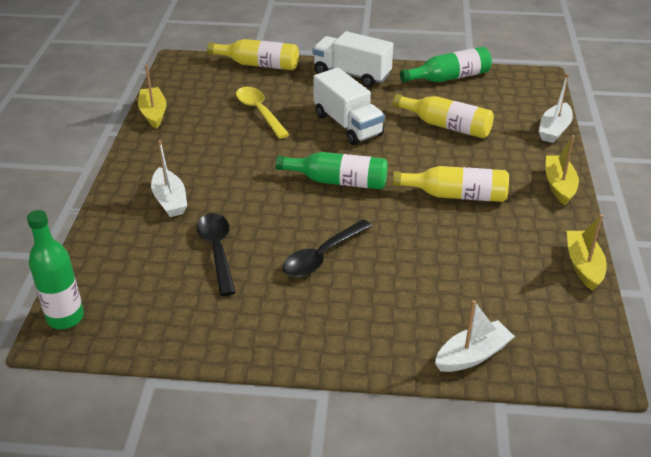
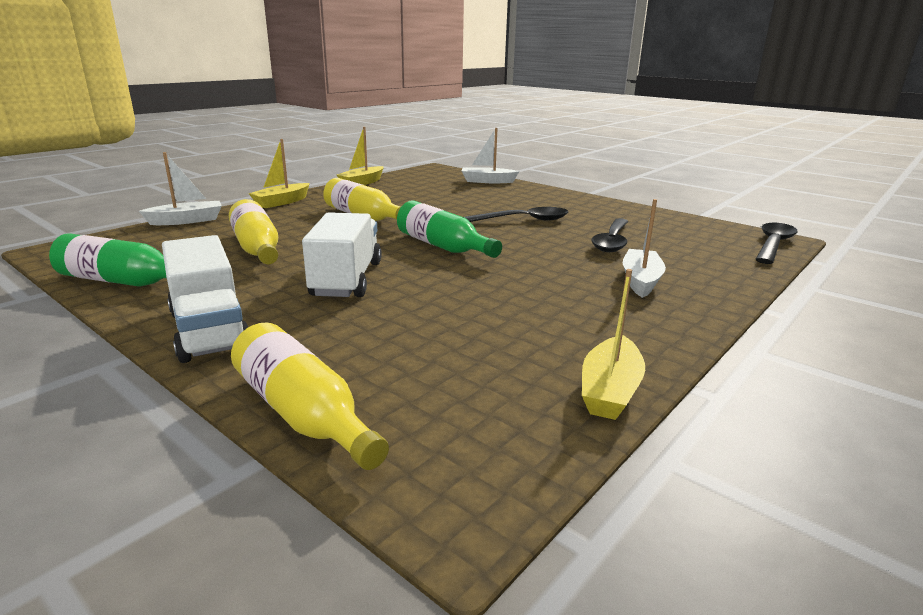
camera: 145 degrees left, 15 degrees down
(65, 318) = (773, 245): green bottle -> black spoon
(259, 112) = (429, 329): yellow spoon -> none

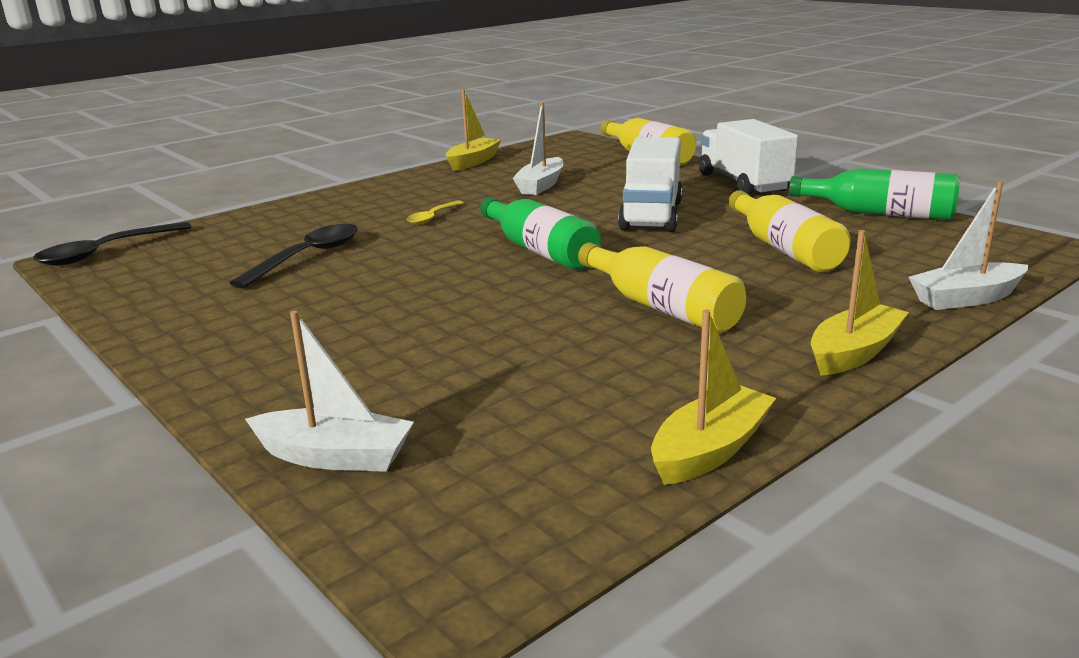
camera: 170 degrees left, 0 degrees up
(523, 220) = (387, 297): black spoon -> none
(557, 277) = (432, 217): none -> yellow spoon
(641, 281) = (353, 214): white boat -> white boat (541, 185)

